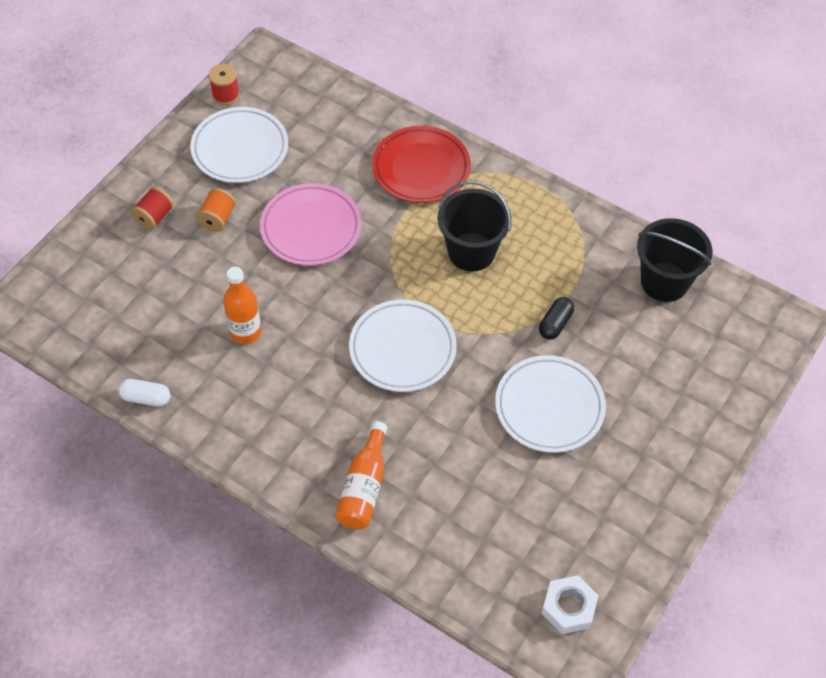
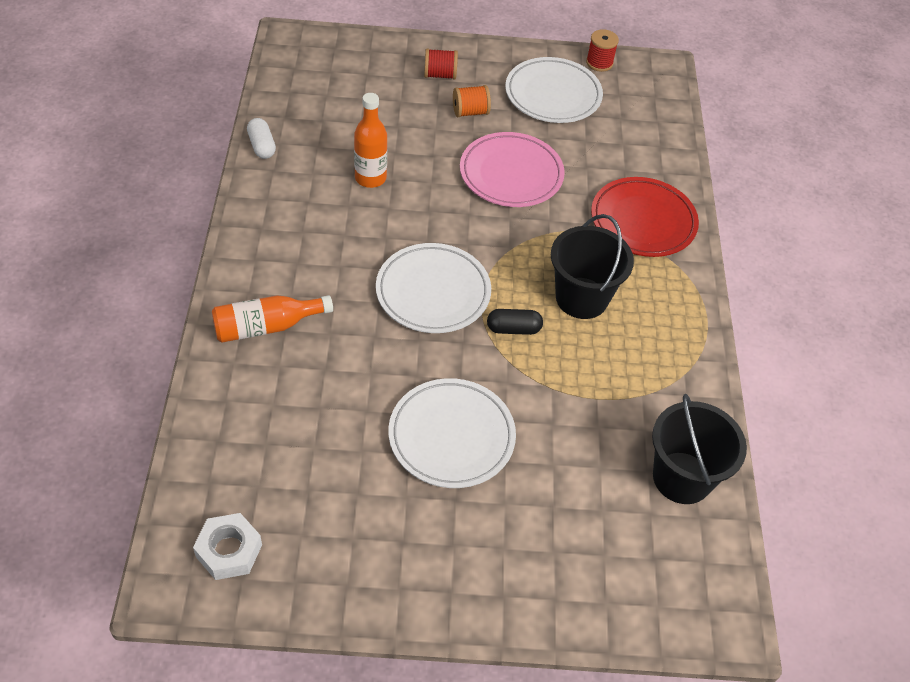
camera: 55 degrees right, 5 degrees down
(555, 324) = (552, 401): black capsule -> black capsule (513, 329)

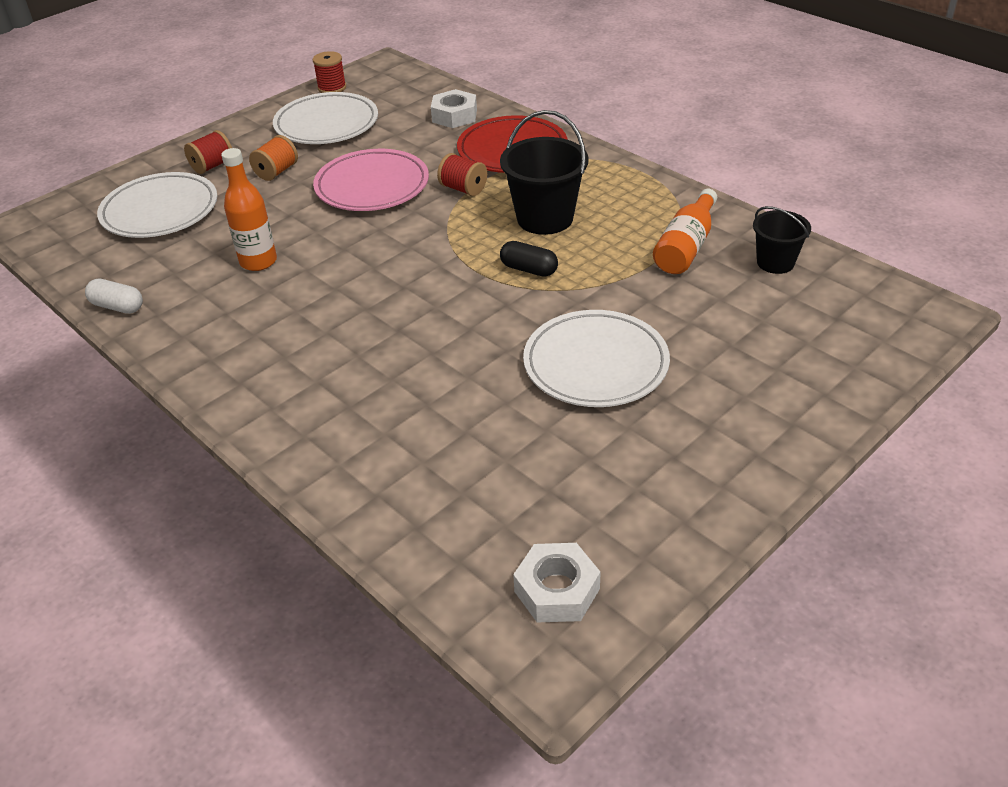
camera: 40 degrees left, 10 degrees down
(266, 327) = (328, 417): orange bottle -> orange bottle (686, 247)
(433, 292) = (431, 292): white plate -> white plate (160, 211)
(513, 329) = (529, 269): black capsule -> black capsule turned 75 degrees clockwise
(564, 226) = (463, 189): none -> red spool
(647, 156) = (454, 116): none -> white nut
(682, 478) = (775, 262): black bucket -> black bucket, size x0.61

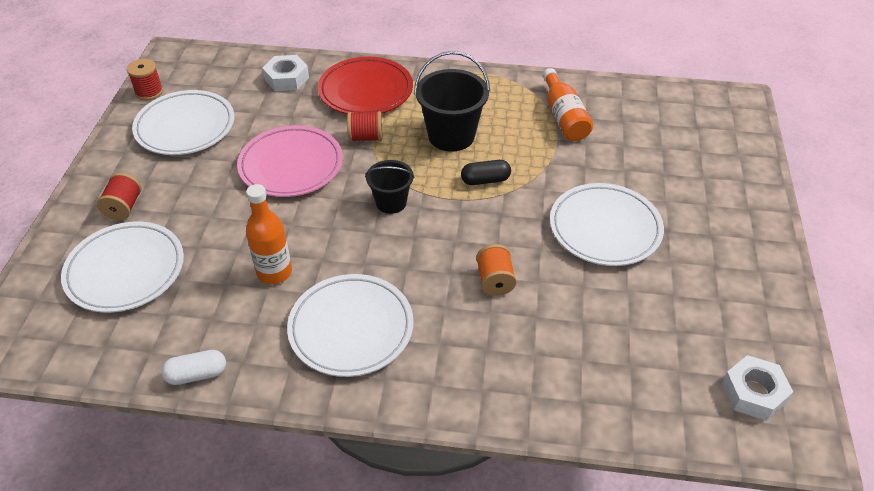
camera: 40 degrees left, 5 degrees up
(262, 332) = (351, 328): none -> white plate
(276, 172) = (192, 187): orange spool -> orange spool (495, 280)
(775, 262) = (626, 104): black bucket -> black bucket (391, 202)

